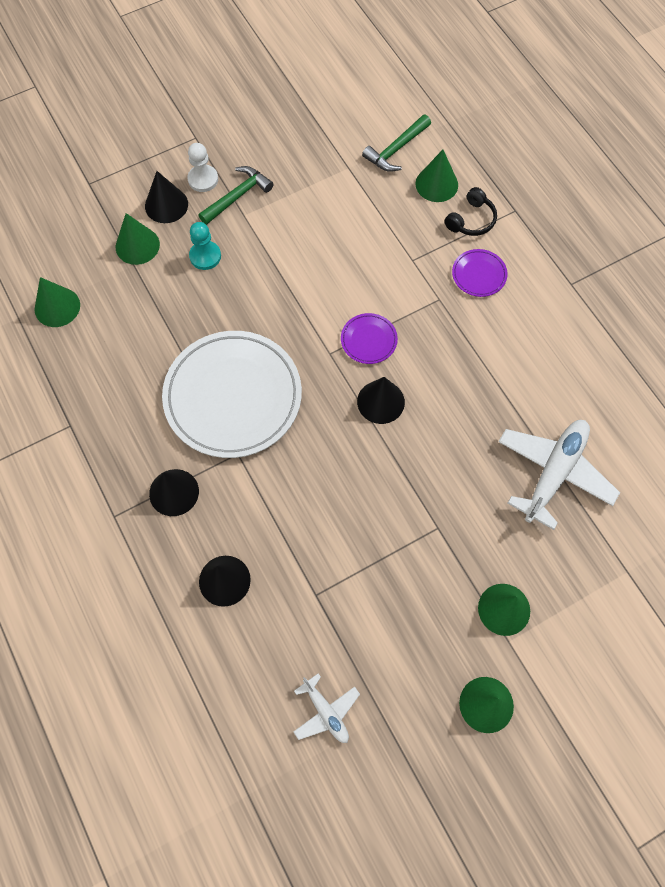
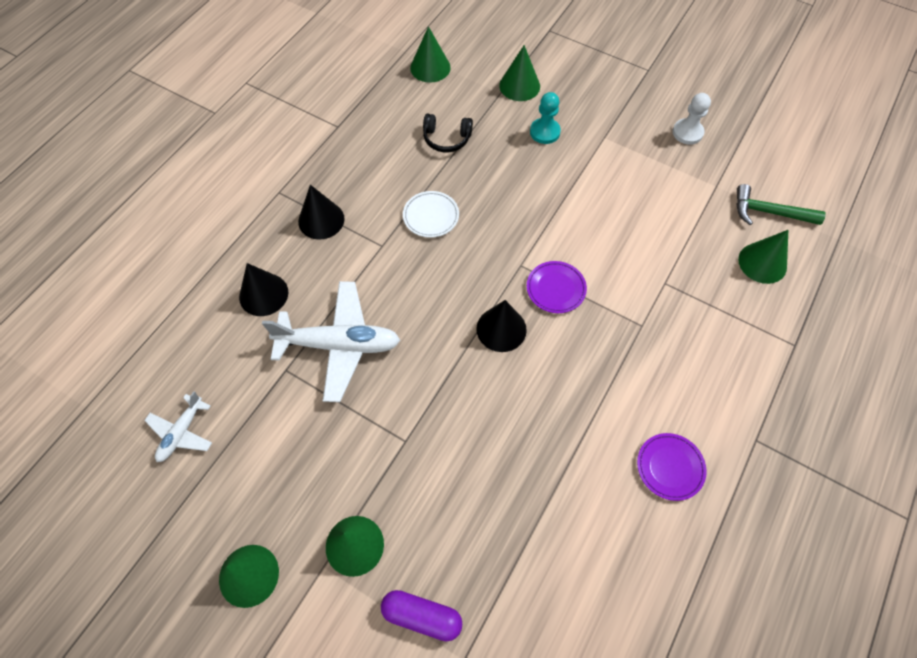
camera: 60 degrees right, 5 degrees down
(166, 205) = (570, 84): black cone -> none
(203, 179) = (614, 94): white pawn -> white pawn (687, 132)
(233, 396) = (431, 216): white plate -> white plate, size x0.42
(237, 196) = (618, 124): green hammer -> none
(471, 220) = (750, 311): black headphones -> black headphones (446, 139)
(479, 274) = (695, 347): purple plate -> purple plate (670, 467)
(554, 473) = (528, 526): white plane -> white plane (339, 345)
(582, 585) = (422, 616): none -> purple capsule

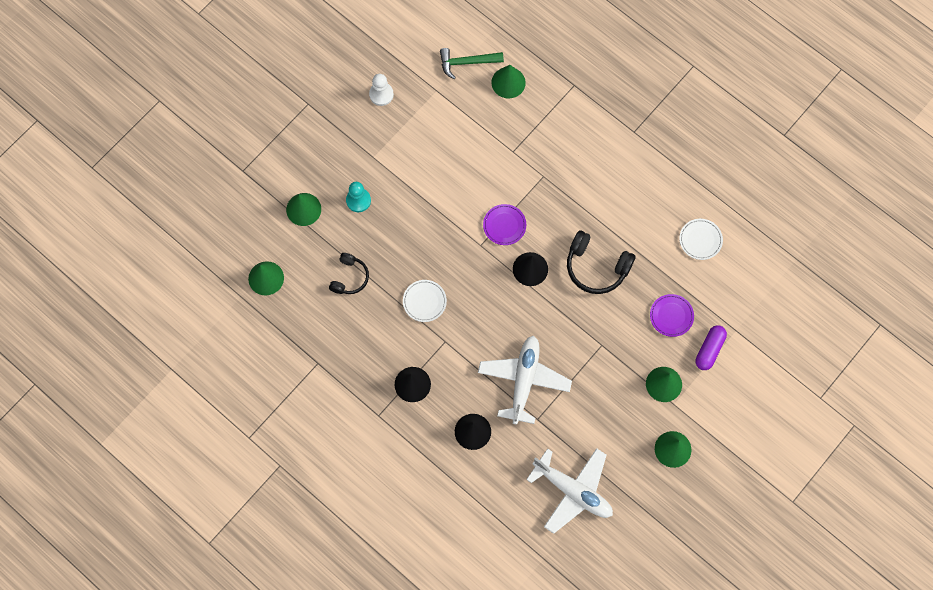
camera: 80 degrees left, 10 degrees up
(181, 432) = (573, 491): white plane -> white plane, size x1.87
(524, 416) = (596, 267): none -> black headphones
(609, 573) = (700, 240): none -> white plate
(670, 467) = (643, 187): purple plate -> purple plate (671, 316)
(769, 212) = (467, 62): green hammer -> green hammer turned 60 degrees clockwise

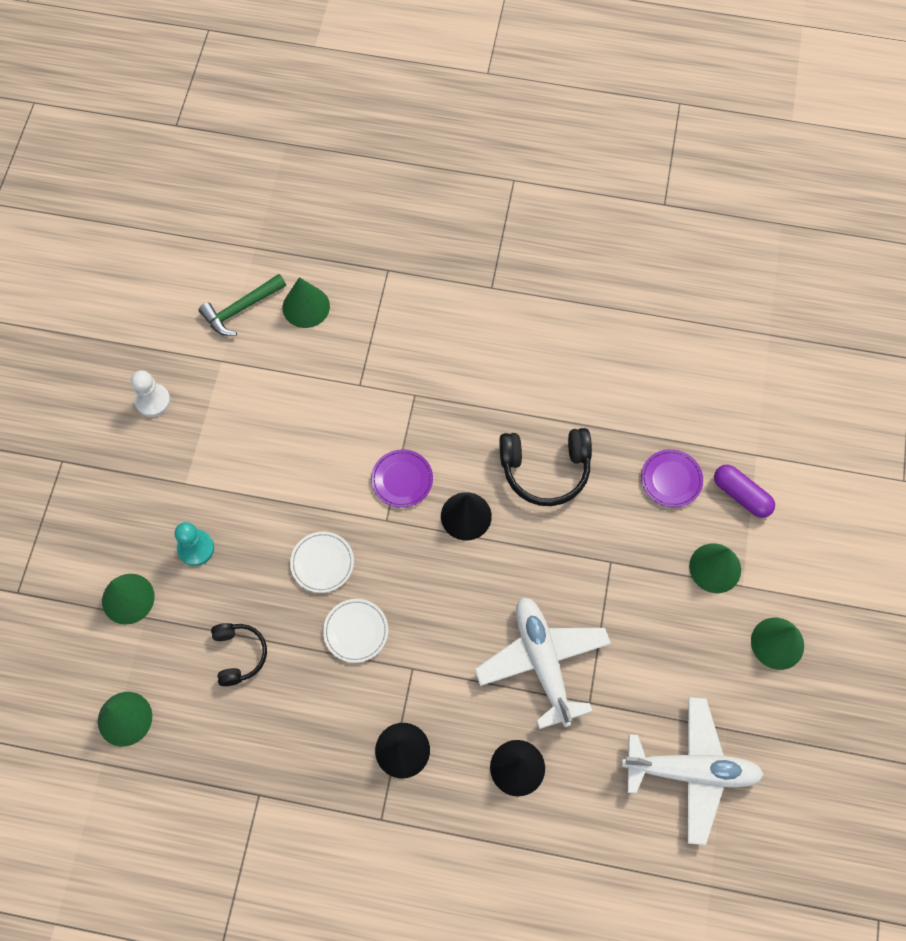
camera: 30 degrees left, 5 degrees down
(700, 240) = (647, 371): white plate -> white plate (322, 563)
(709, 350) = (741, 495): purple capsule -> purple capsule turned 45 degrees counterclockwise

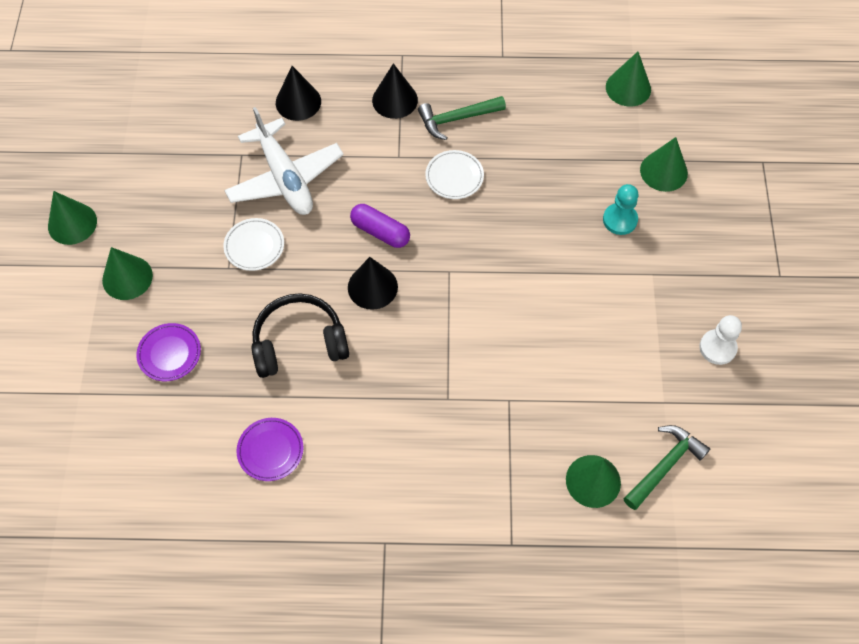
camera: 170 degrees right, 5 degrees down
(239, 654) = (550, 145): black headphones -> none
(322, 563) = (499, 225): white plate -> white plate (254, 246)
(335, 709) = (457, 119): none -> green hammer
(402, 479) = (442, 310): purple plate -> purple plate (270, 450)
(691, 771) = (153, 120): white plane -> none
(741, 495) = (97, 349): purple capsule -> purple capsule (380, 232)

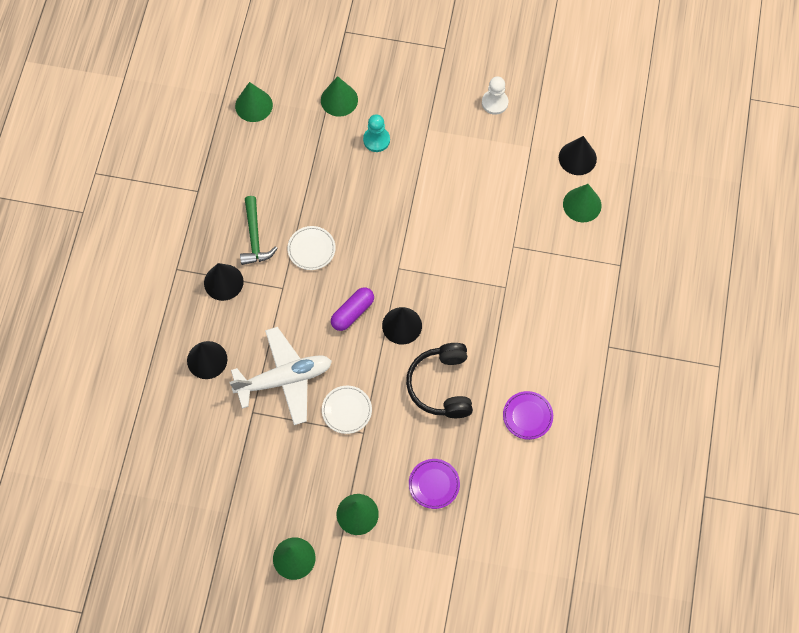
camera: 80 degrees left, 5 degrees up
(664, 466) = (577, 158): green hammer -> black cone

